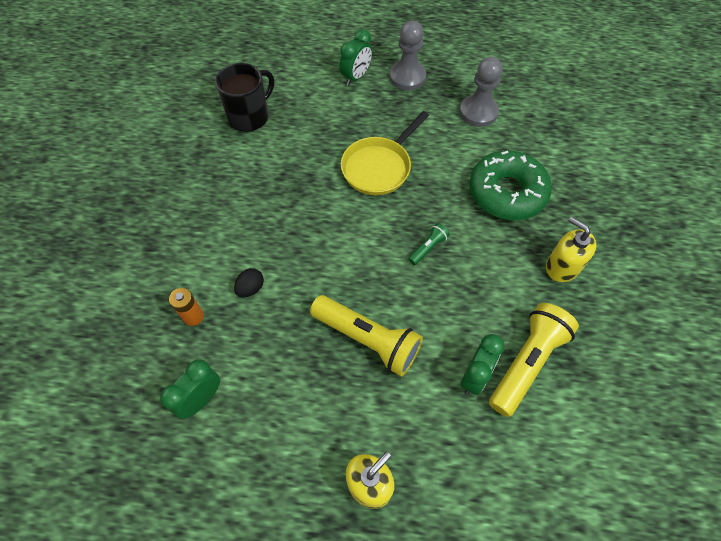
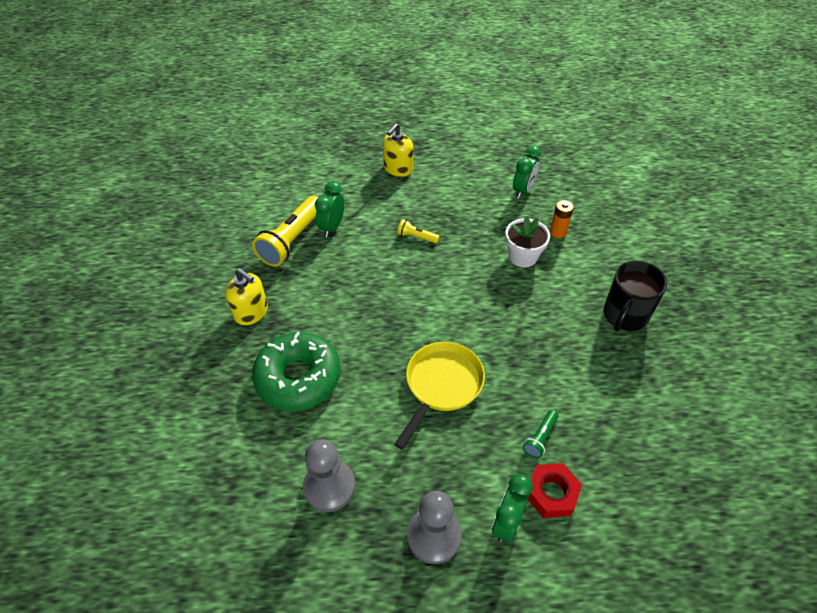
camera: 170 degrees right, 10 degrees down
(250, 117) = (617, 428): black mug -> black mug (624, 316)
(251, 288) = (523, 256): black egg -> white flower pot
(319, 87) = (551, 493): none -> red nut
(367, 339) = (416, 237): yellow flashlight -> yellow flashlight, size x0.47
(428, 248) = (377, 310): green flashlight -> green flashlight (540, 438)

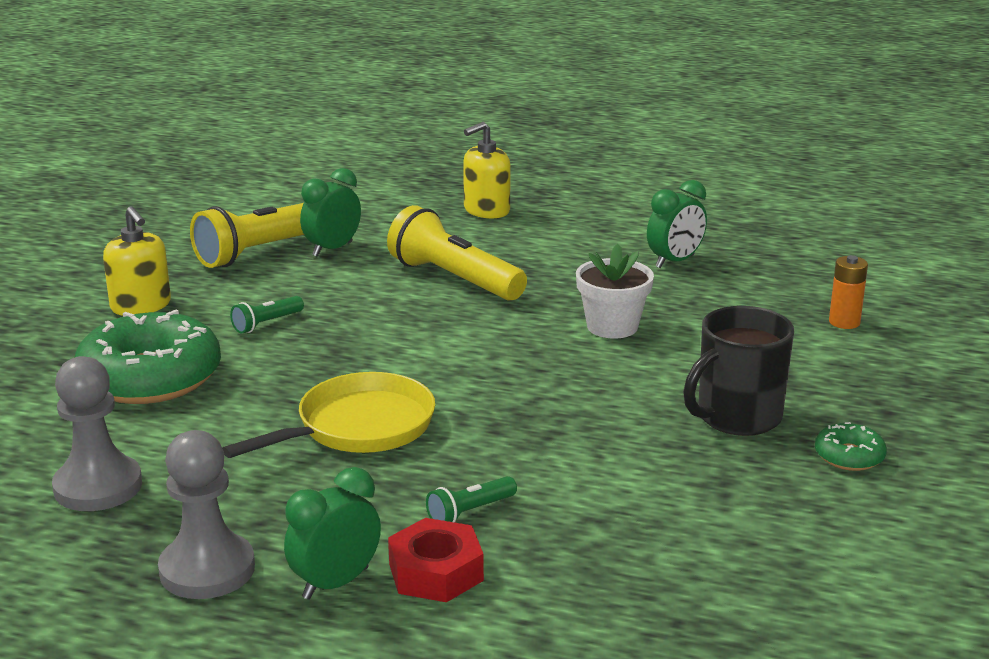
camera: 20 degrees right, 25 degrees down
(336, 307) = (267, 323): none -> green flashlight
(416, 237) = (454, 279): yellow flashlight -> yellow flashlight, size x2.15
(558, 232) = (696, 312): orange battery -> orange battery (844, 322)
(692, 330) = (849, 456): none -> green donut

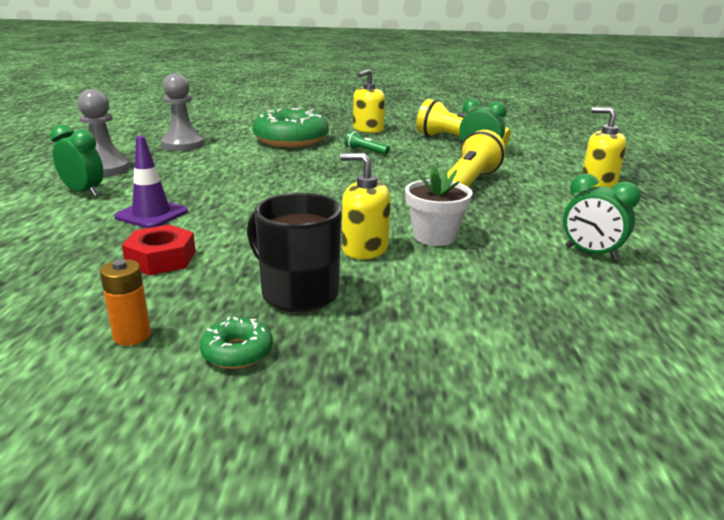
camera: 75 degrees right, 0 degrees up
(358, 427) = (250, 181): yellow pan -> none
(436, 572) = (87, 212): red nut -> red nut (161, 259)
(470, 512) = (151, 214): green flashlight -> purple traffic cone
(635, 369) = (364, 249): none -> yellow soap dispenser
(844, 322) = (541, 347): orange battery -> orange battery (132, 336)

